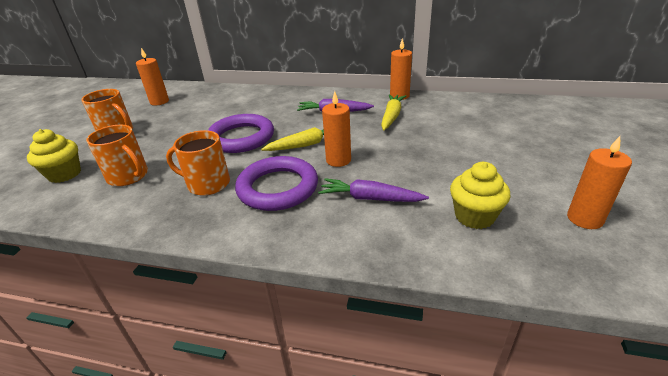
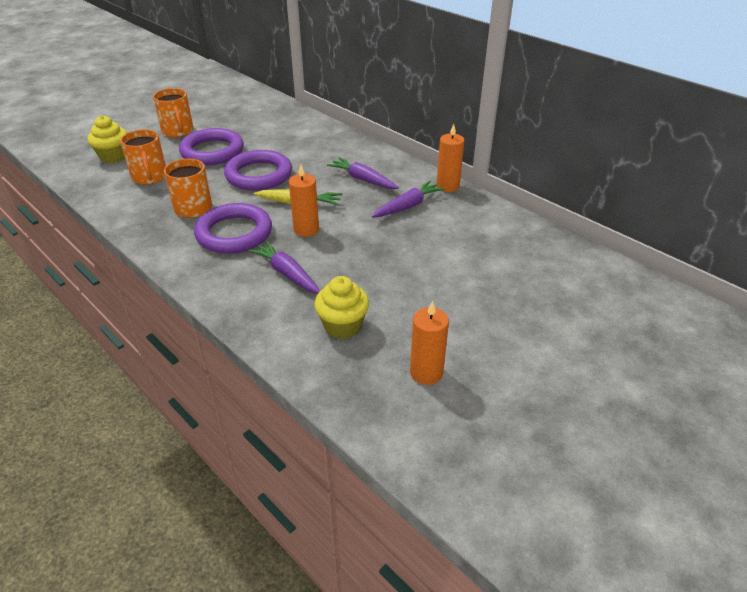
camera: 30 degrees right, 5 degrees up
(159, 102) = (237, 110): orange candle -> none
(173, 136) = (212, 151): none -> purple ring
(391, 116) = (407, 206): yellow carrot -> purple carrot

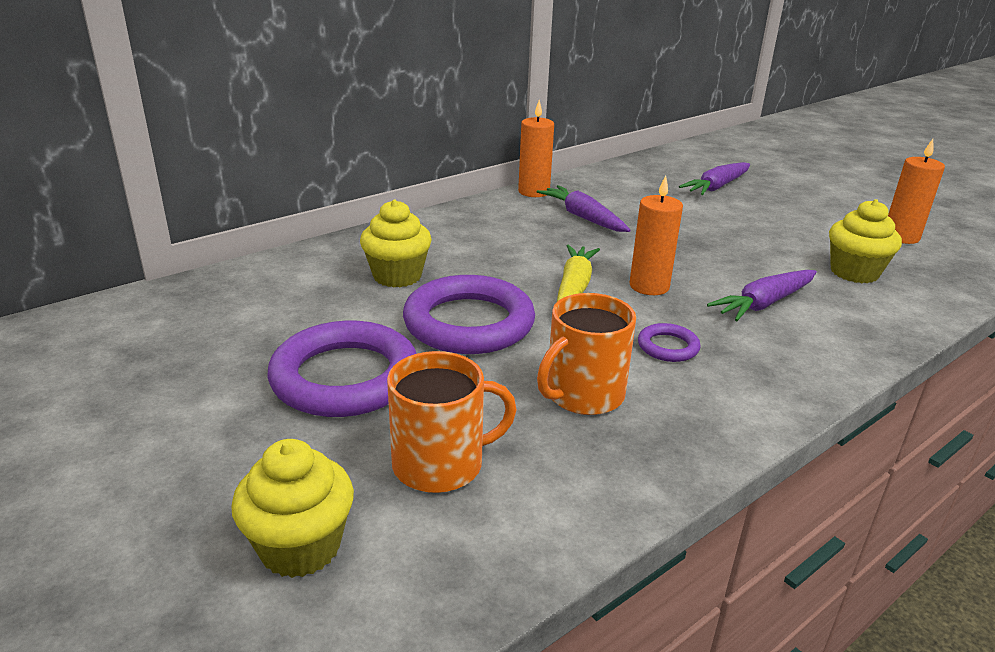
camera: 85 degrees left, 10 degrees down
(178, 131) = (200, 434): orange mug -> none
(234, 233) = (668, 347): purple ring -> purple ring, size x0.45
(307, 152) = (397, 276): none -> yellow cupcake
(363, 180) = (506, 239): purple carrot -> purple carrot (717, 187)

